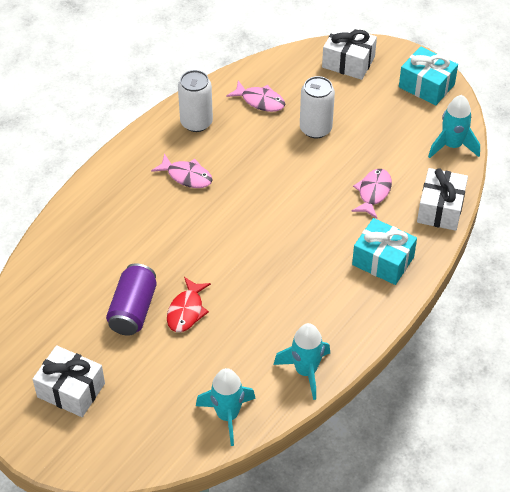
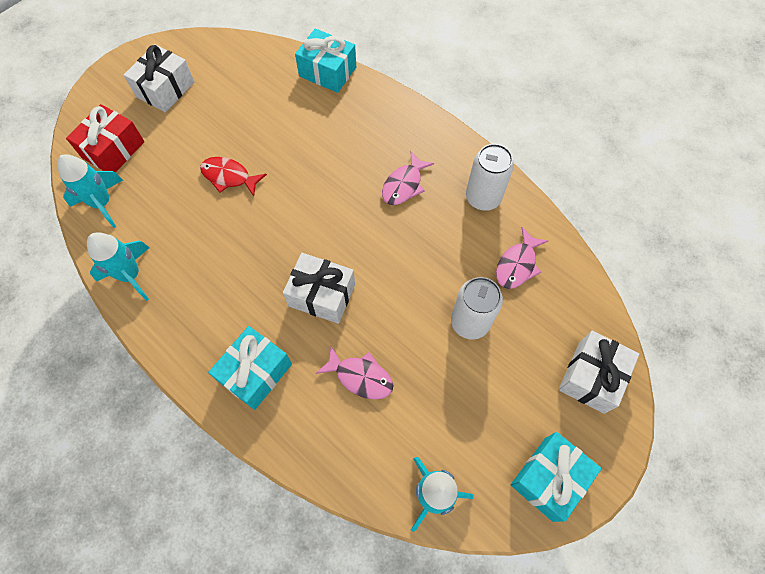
camera: 95 degrees right, 15 degrees up
(47, 245) = (327, 72): none -> turquoise gift
(133, 310) = (240, 134): purple can -> none
(158, 422) = (113, 150): none -> red gift
(440, 209) = (324, 457): white gift -> white gift (322, 295)

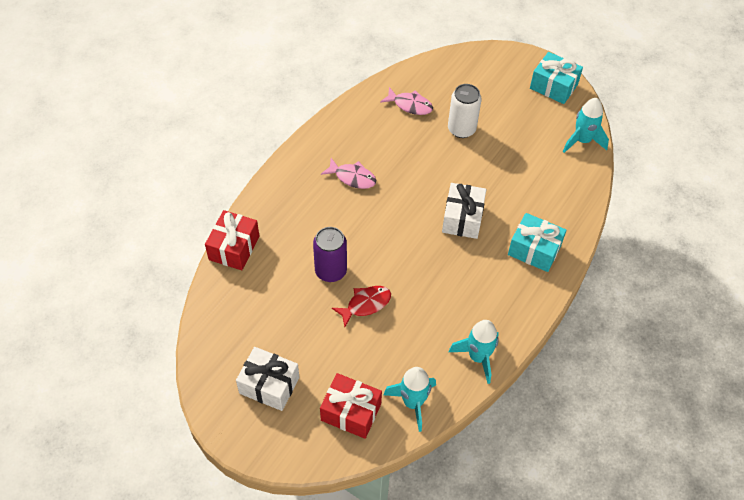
camera: 100 degrees left, 10 degrees down
(229, 177) = (365, 304): red fish -> red fish turned 135 degrees counterclockwise
(279, 150) = (331, 271): none -> purple can
(327, 72) = (234, 248): turquoise gift -> red gift
(360, 377) = (518, 187): pink fish -> none
(483, 198) = (356, 127): white can -> none
(591, 377) = (483, 67): white gift -> none

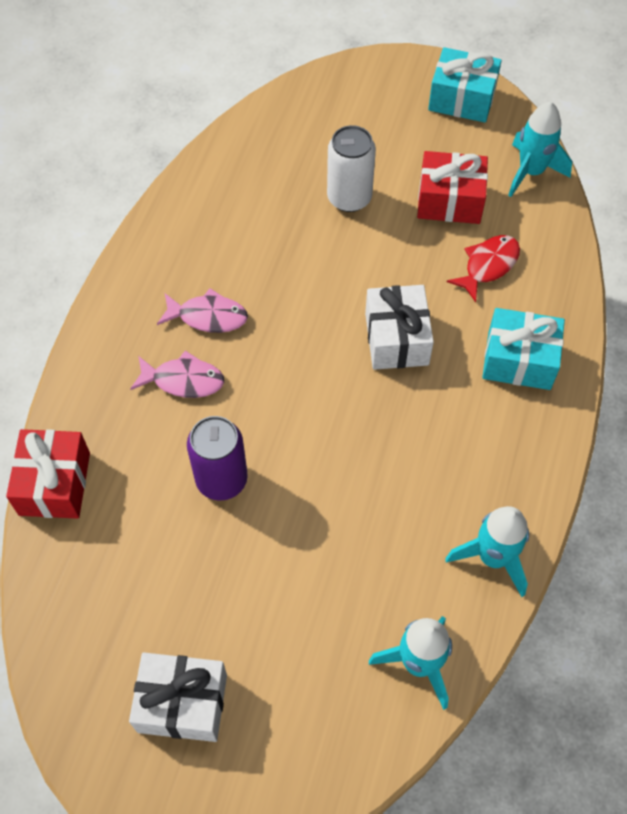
camera: 15 degrees left, 5 degrees up
(351, 412) = (327, 709): red gift -> red gift (449, 201)
(365, 304) = (293, 520): red fish -> red fish (488, 266)
(410, 105) = (260, 179): pink fish -> pink fish (183, 380)

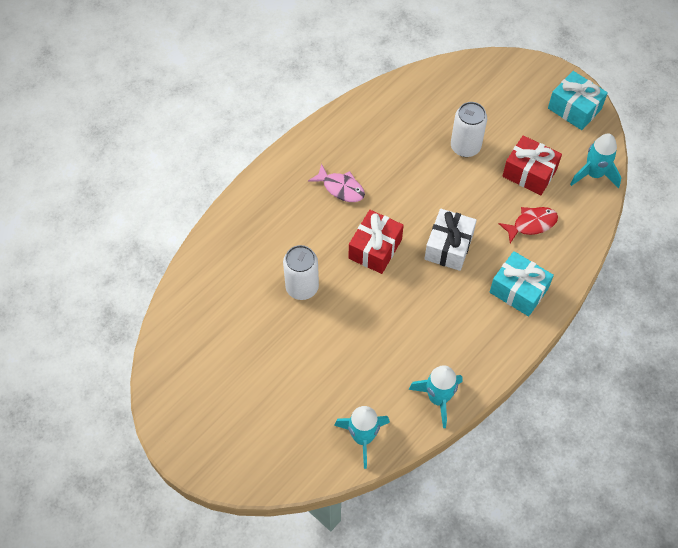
camera: 25 degrees right, 0 degrees up
(54, 483) = (207, 250): red gift -> red gift (375, 249)
(182, 703) = (221, 400): white gift -> none
(183, 380) = (308, 220): pink fish -> none
(221, 479) = (302, 287): purple can -> white can

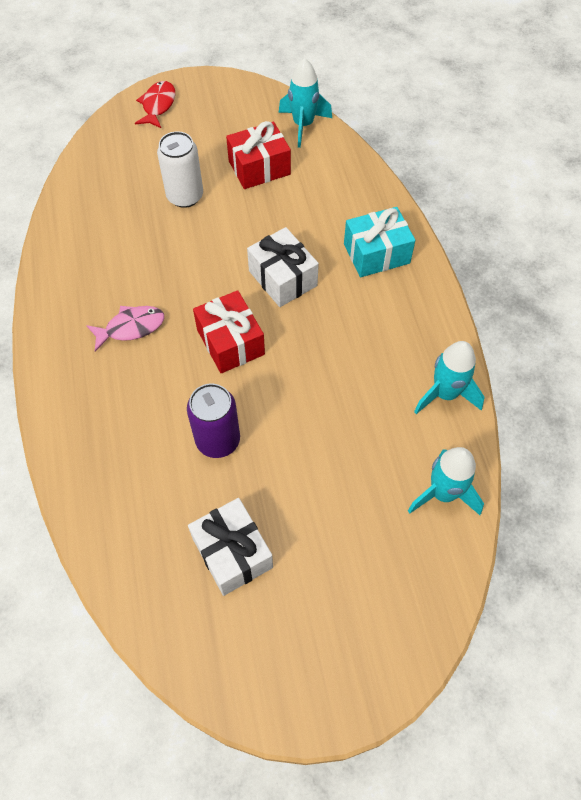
camera: 55 degrees left, 0 degrees up
(237, 342) = (232, 553): none -> white gift
(302, 287) = (218, 440): white can -> purple can
(531, 224) = (314, 200): red fish -> red fish (158, 105)
(574, 109) = (223, 96): turquoise gift -> none

